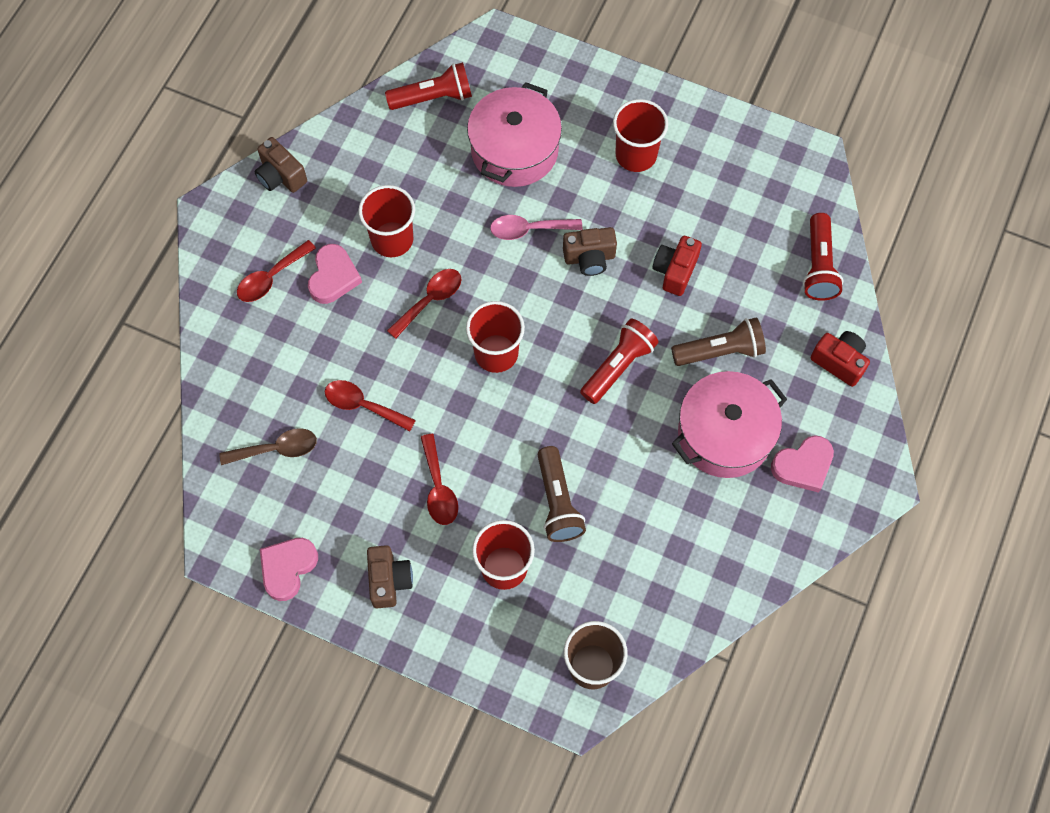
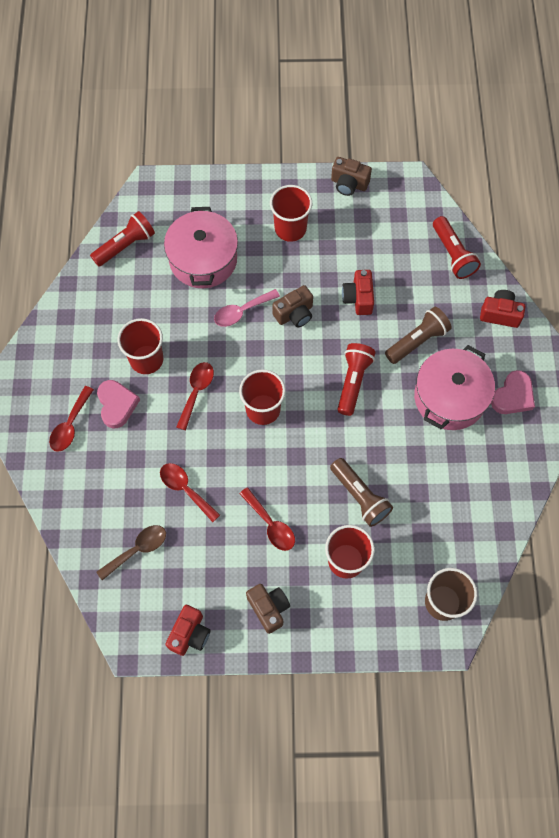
camera: 25 degrees left, 0 degrees up
(281, 176) = (40, 347): brown camera -> brown camera (349, 184)
(288, 568) = (190, 634): pink heart -> red camera
(363, 405) = (185, 489): red spoon -> red spoon turned 45 degrees clockwise

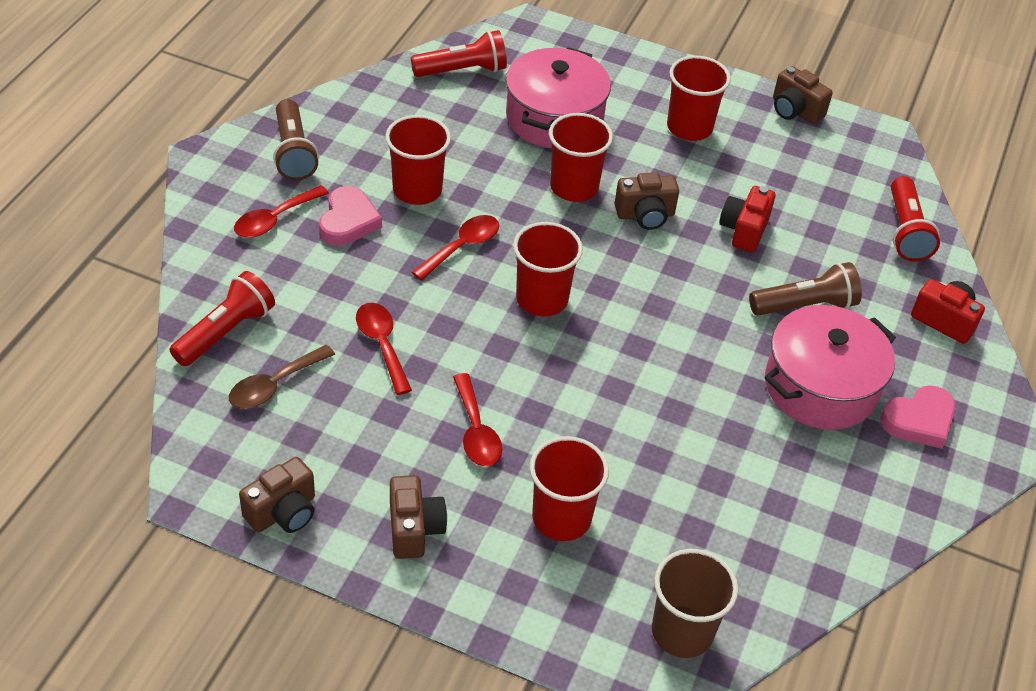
camera: 20 degrees right, 20 degrees down
(137, 549) = (274, 385): brown spoon -> brown spoon turned 150 degrees clockwise
(190, 634) = (283, 512): red camera -> brown camera
(241, 311) = (574, 187): pink spoon -> red cup
(353, 382) = (687, 316): red flashlight -> red flashlight (226, 332)
(360, 496) = (624, 450): brown flashlight -> brown flashlight (293, 152)

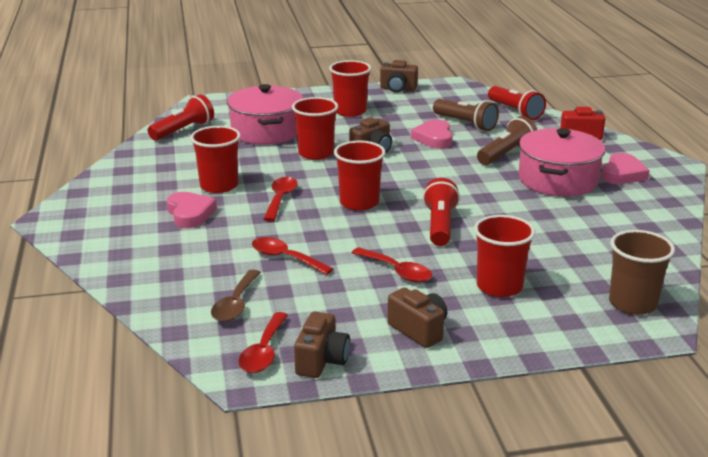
camera: 30 degrees left, 20 degrees down
(226, 332) = (167, 293): red flashlight -> red flashlight (440, 225)
(274, 219) = (136, 230): red spoon -> red spoon (263, 352)
(293, 152) = (111, 197): brown flashlight -> brown flashlight (465, 124)
(744, 230) = (434, 138): red camera -> pink heart

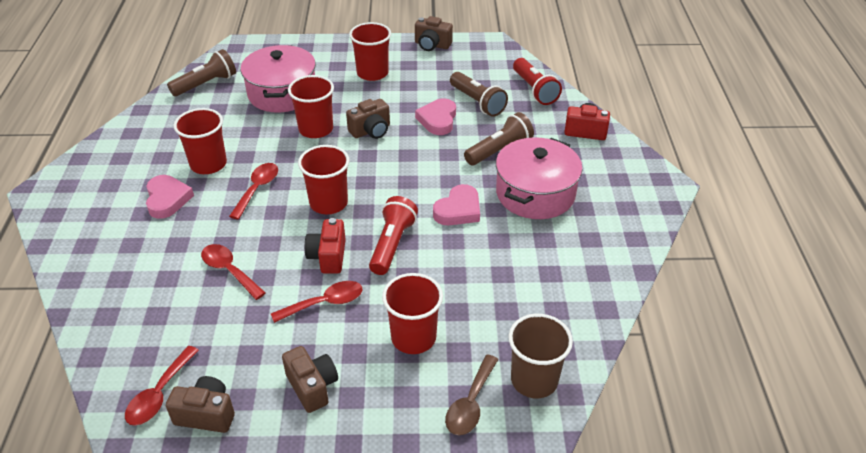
camera: 10 degrees right, 15 degrees up
(183, 130) = (206, 84): red flashlight -> brown flashlight
(235, 304) = (160, 327): brown spoon -> brown spoon (470, 403)
(322, 361) = (206, 414): brown camera -> brown camera turned 105 degrees counterclockwise
(381, 239) = (328, 257): none -> red camera
(397, 271) = (325, 303): red spoon -> red spoon turned 75 degrees counterclockwise
(622, 174) = (605, 192): pink heart -> pink heart (458, 210)

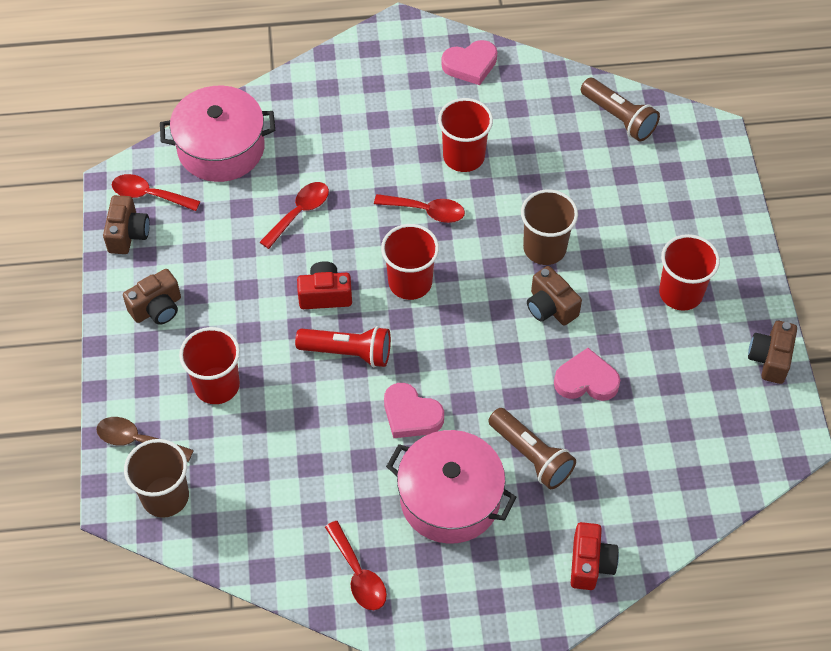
camera: 85 degrees right, 15 degrees up
(167, 199) = (401, 135): pink heart -> pink heart (470, 65)
(282, 93) = (614, 200): pink pot -> pink pot (221, 148)
(316, 129) = (544, 248): red cup -> brown cup
(325, 303) = (259, 302): red spoon -> red spoon (358, 574)
(477, 102) = (634, 425): brown flashlight -> none
(534, 90) = (679, 498): red flashlight -> none

